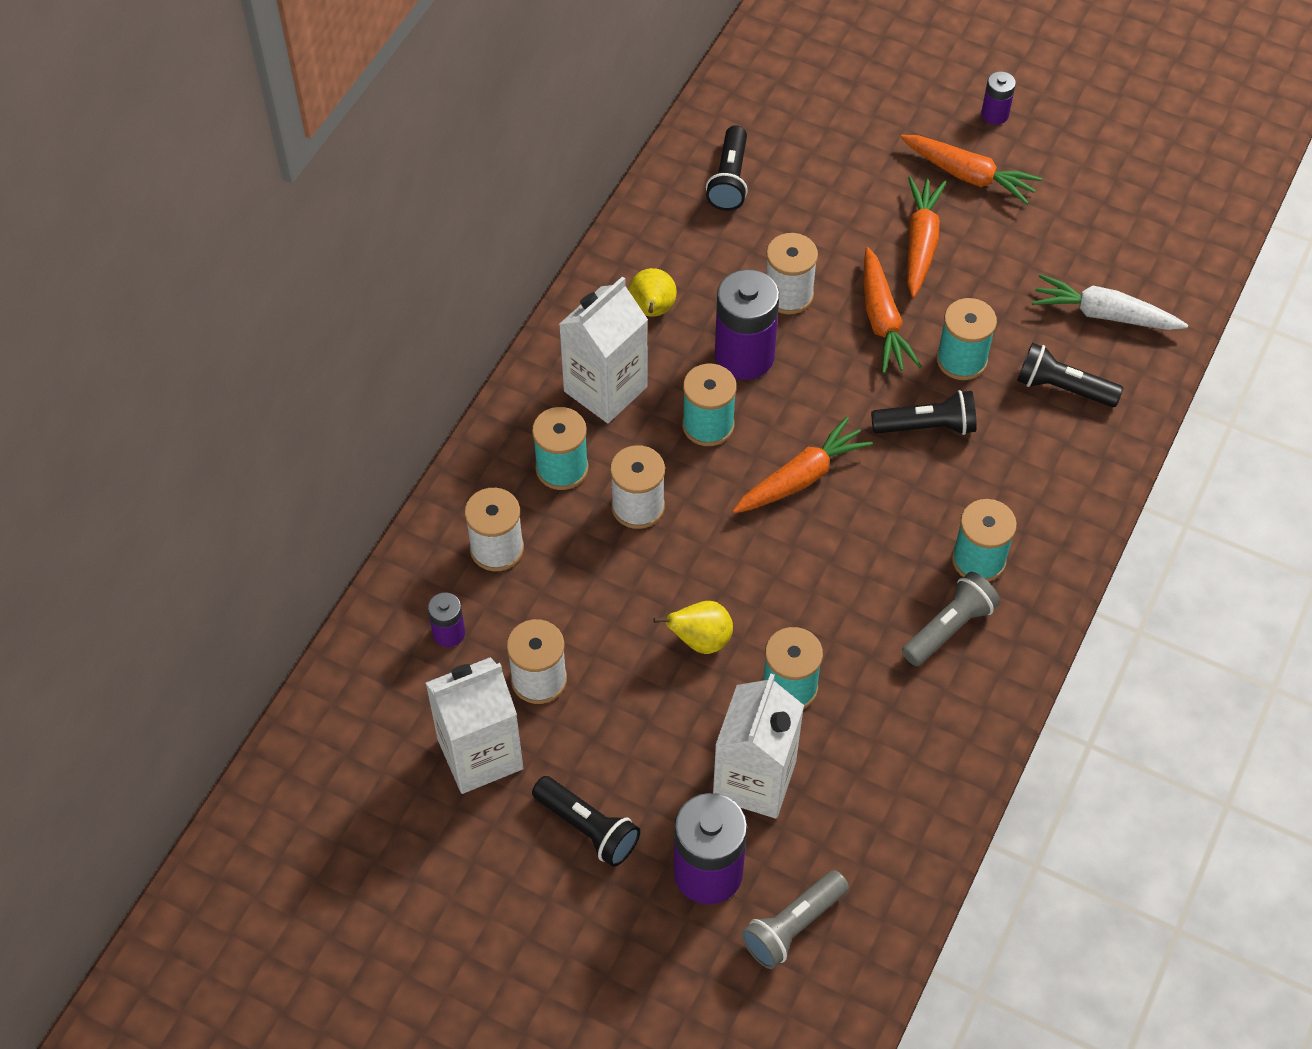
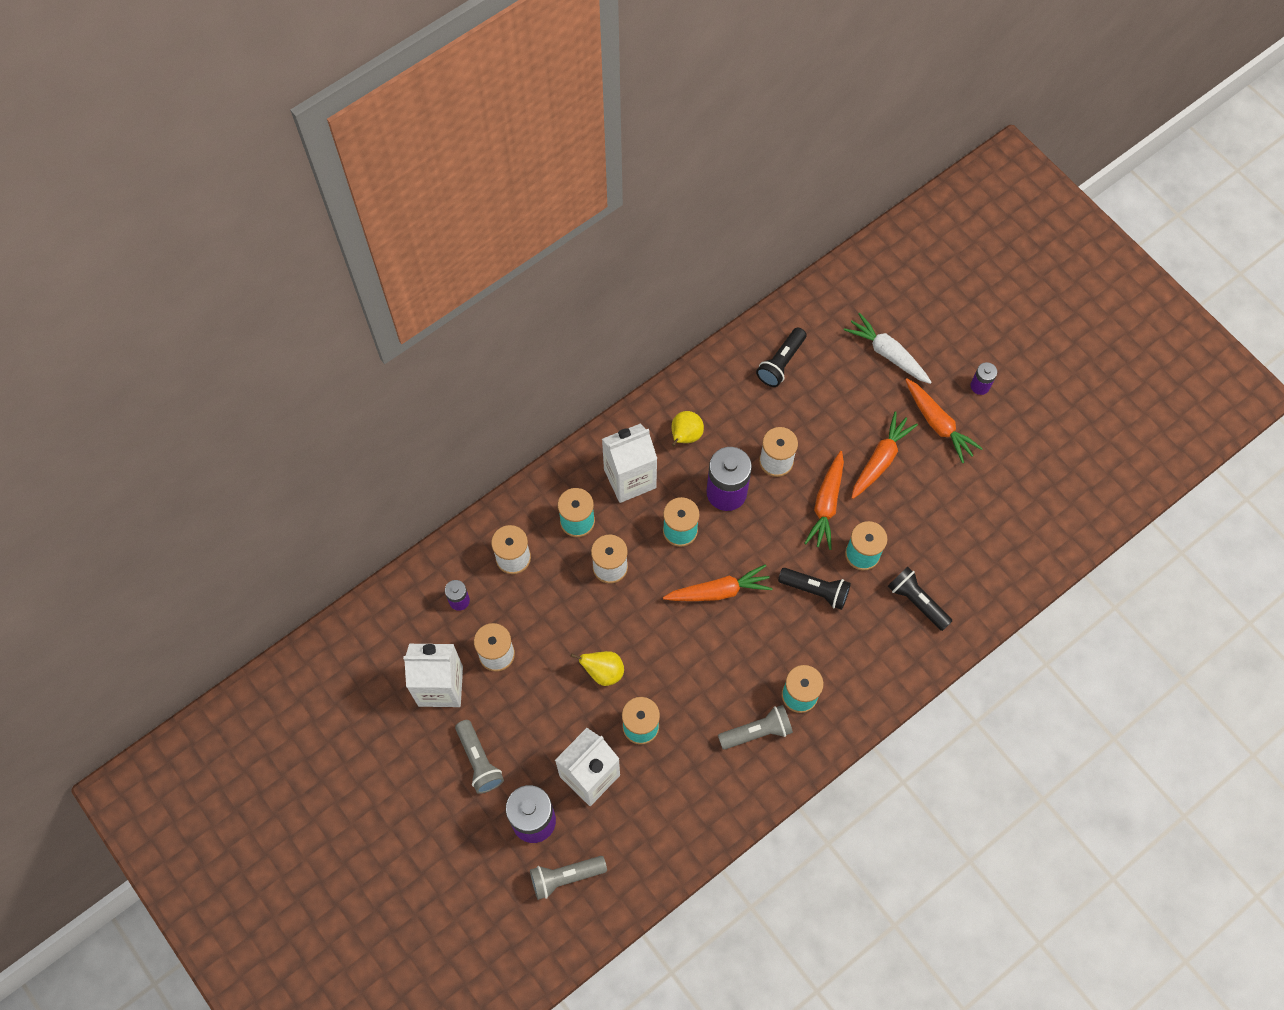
camera: 25 degrees right, 10 degrees up
(588, 828) = (479, 761): black flashlight -> grey flashlight
(1104, 314) = (972, 561): white carrot -> white carrot (887, 353)

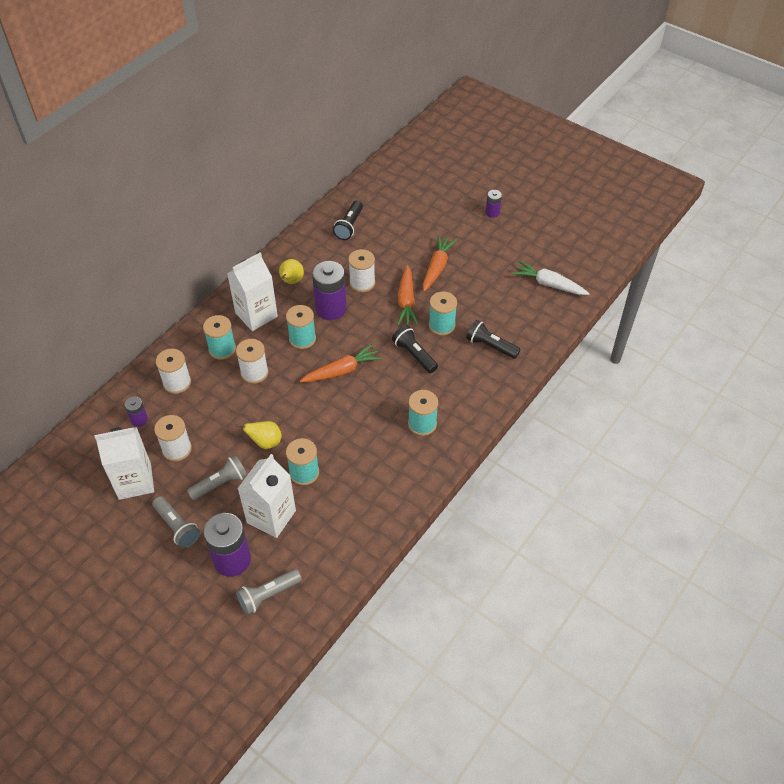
camera: 15 degrees left, 15 degrees down
(757, 731) = (396, 455): grey flashlight -> grey flashlight (220, 483)
(815, 590) = (414, 355): black flashlight -> black flashlight turned 135 degrees counterclockwise
(887, 353) = (422, 207): white carrot -> white carrot (548, 284)
(938, 424) = (471, 239): orange carrot -> none

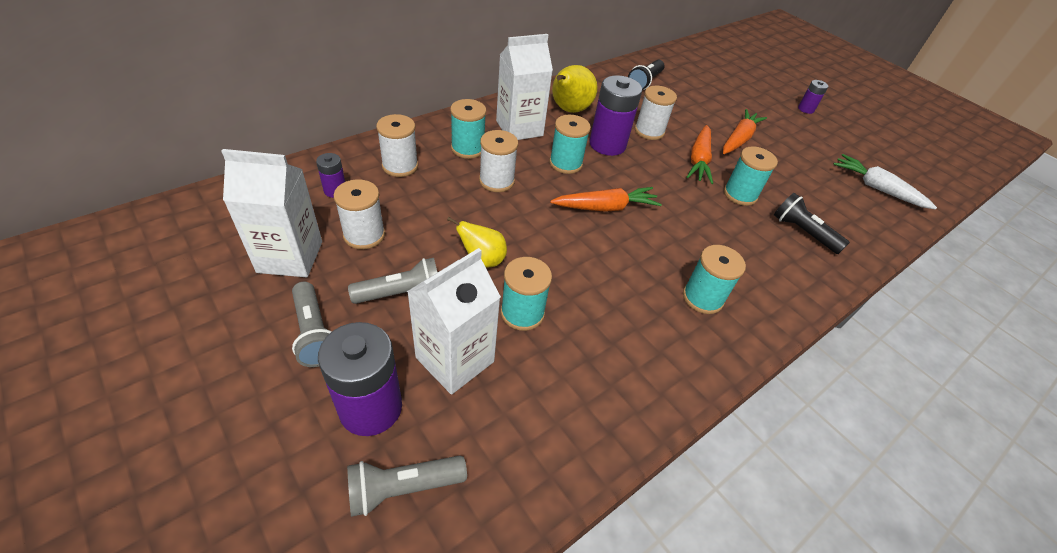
camera: 10 degrees right, 5 degrees down
(291, 281) = (569, 110): yellow pear -> yellow pear, size x1.55
(414, 355) = (701, 215): black flashlight -> none

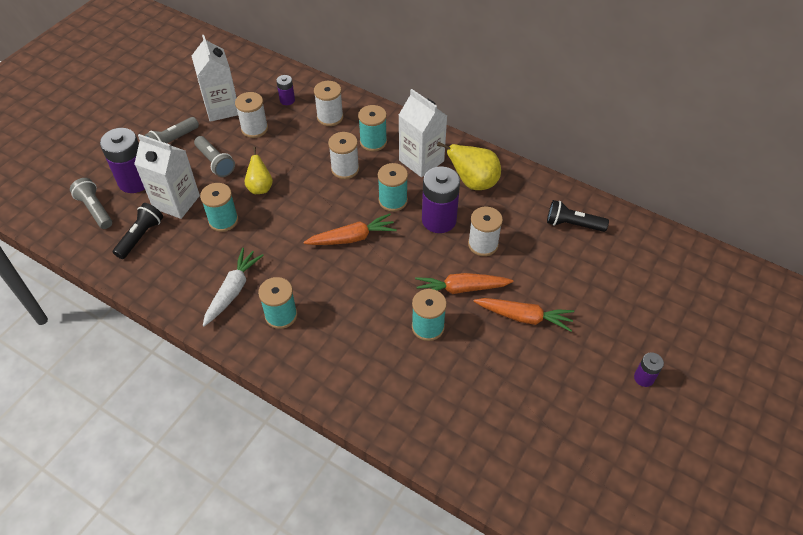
camera: 75 degrees right, 5 degrees up
(606, 207) = (352, 238): orange carrot -> orange carrot turned 75 degrees counterclockwise
(802, 232) = (400, 381): black flashlight -> black flashlight (140, 236)
(876, 188) = (520, 452): white carrot -> white carrot (233, 290)

